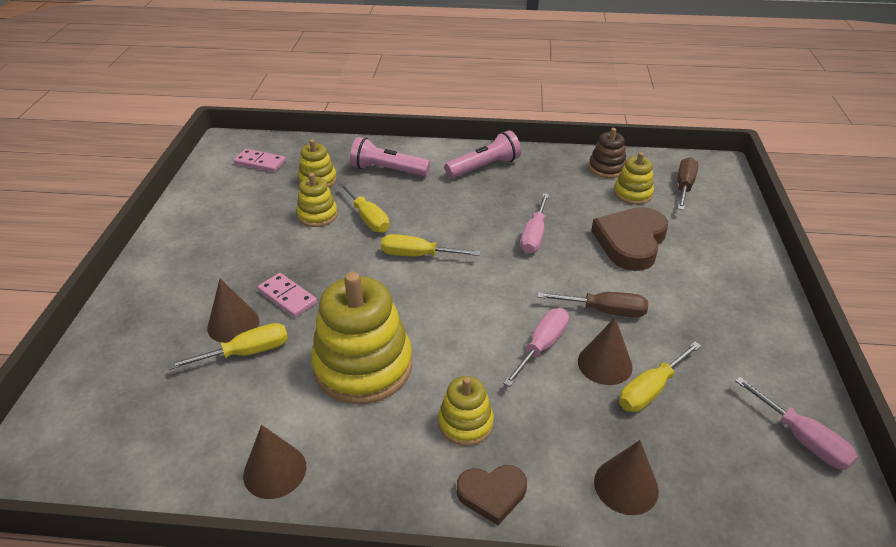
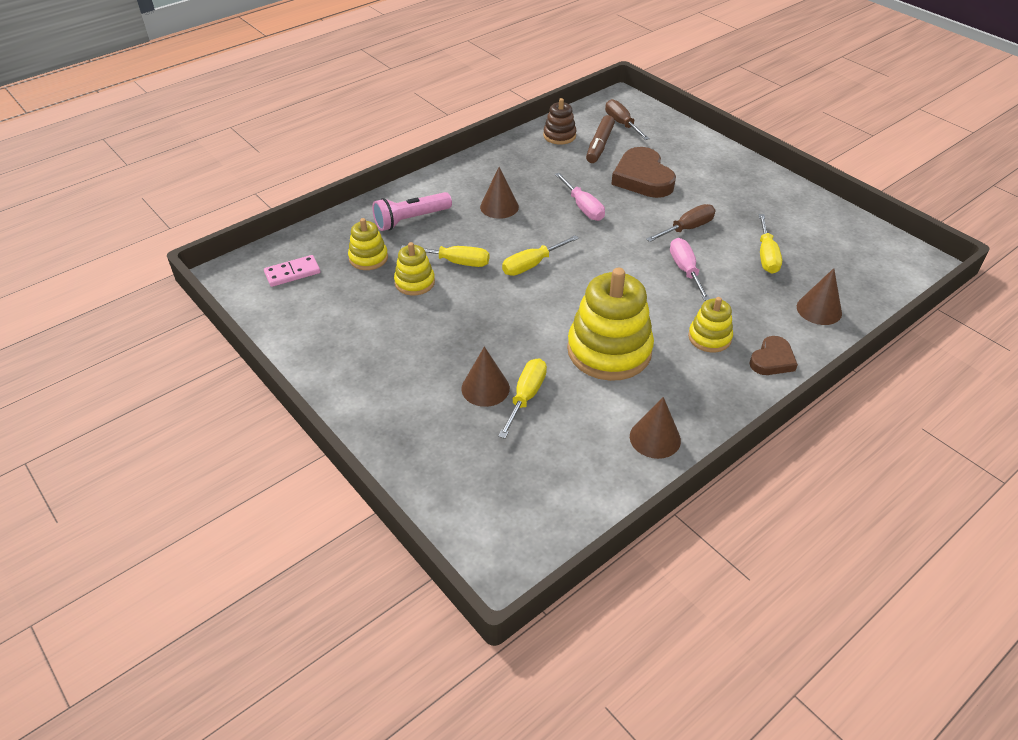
camera: 45 degrees left, 5 degrees up
(287, 297) = (491, 347): pink domino -> none
(484, 167) = (478, 179): pink flashlight -> none
(604, 364) = (728, 257): brown cone -> brown cone (499, 207)
(632, 194) = (599, 145): yellow stacking toy -> brown marker
(801, 438) = (854, 234): pink screwdriver -> none

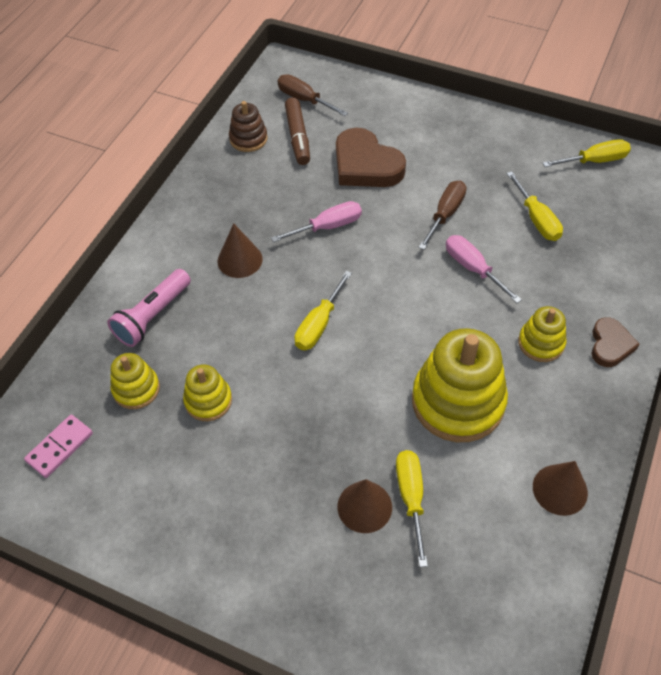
camera: 25 degrees left, 10 degrees up
(456, 262) = (237, 354): yellow screwdriver -> yellow screwdriver (594, 161)
(583, 207) = (328, 227): pink screwdriver -> pink screwdriver turned 60 degrees counterclockwise
(819, 309) = (617, 266): brown cone -> none

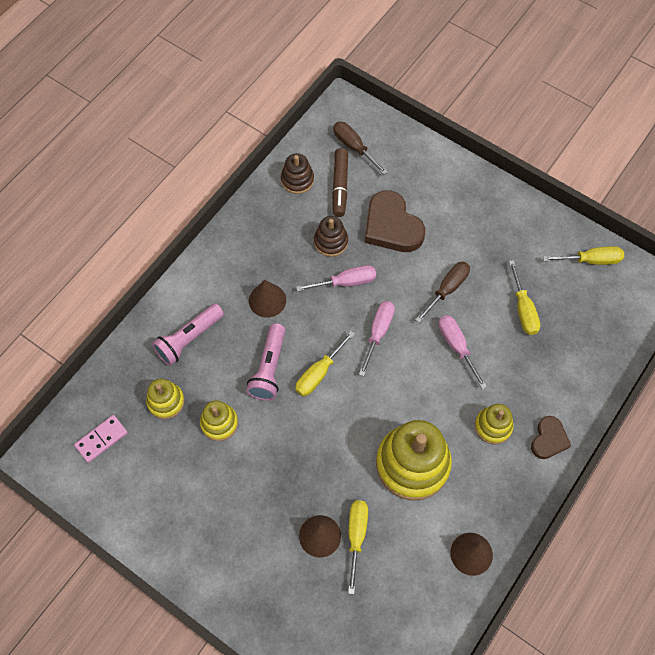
camera: 10 degrees right, 10 degrees up
(257, 330) = (269, 368): none -> pink flashlight
(300, 190) = (331, 242): none -> brown stacking toy
(378, 270) = (378, 333): none -> pink screwdriver

